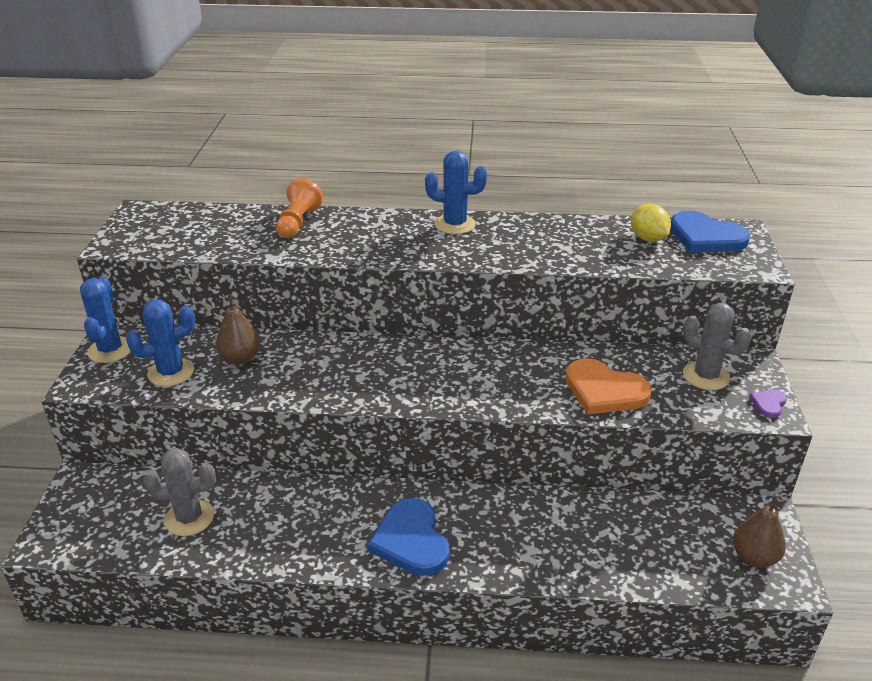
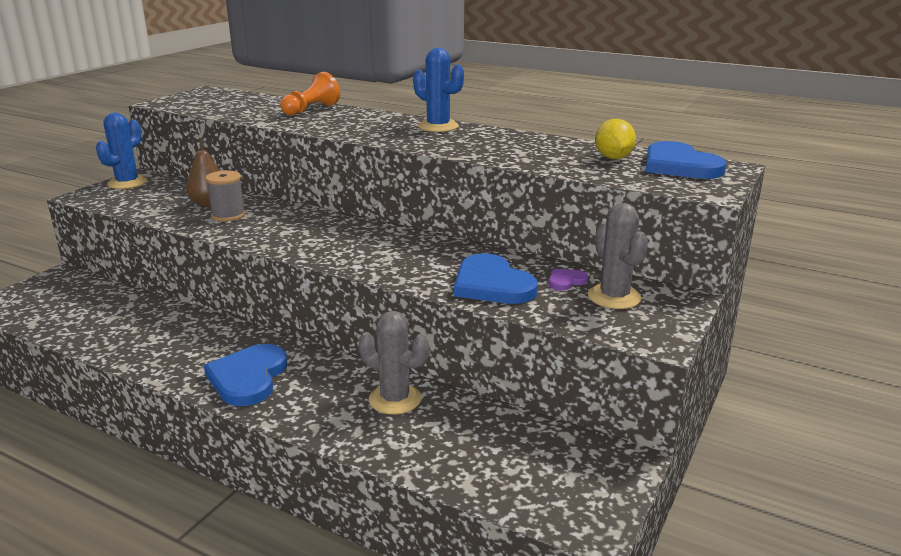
camera: 25 degrees right, 10 degrees down
(171, 372) = (149, 202): blue cactus -> none
(189, 518) = (101, 316): grey cactus -> grey cactus (395, 399)
(279, 369) = (228, 215): none -> grey spool
(604, 390) = (492, 284): orange heart -> blue heart
(754, 557) = (573, 491): brown pear -> none
(768, 404) = (662, 332): purple heart -> purple heart (566, 281)

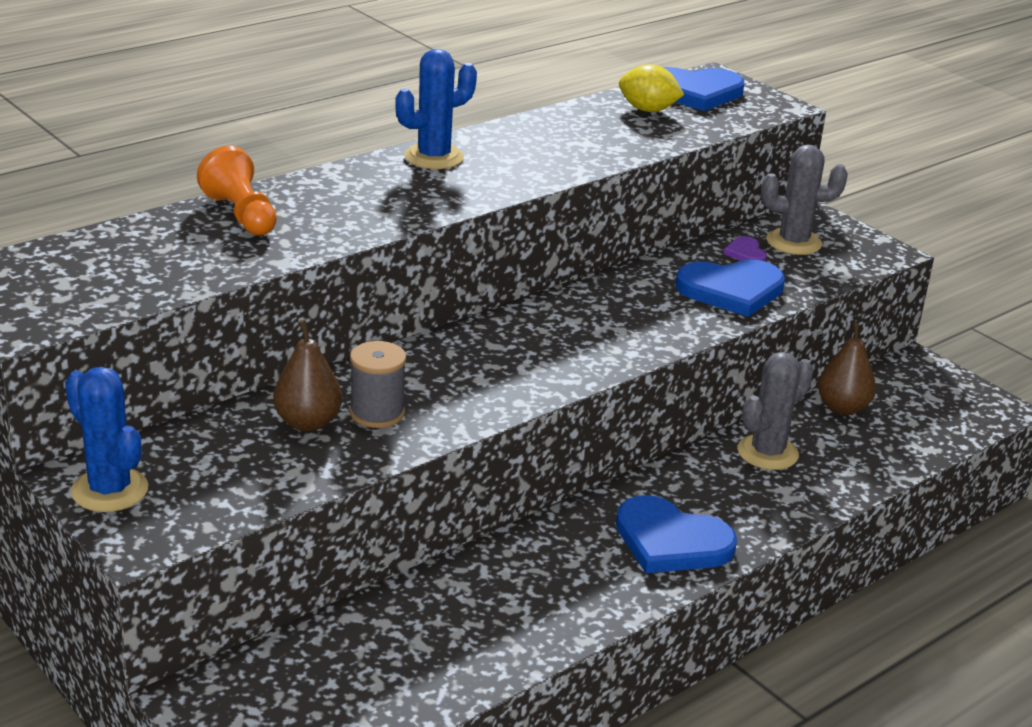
camera: 70 degrees left, 5 degrees up
(499, 426) = (842, 407): none -> brown pear

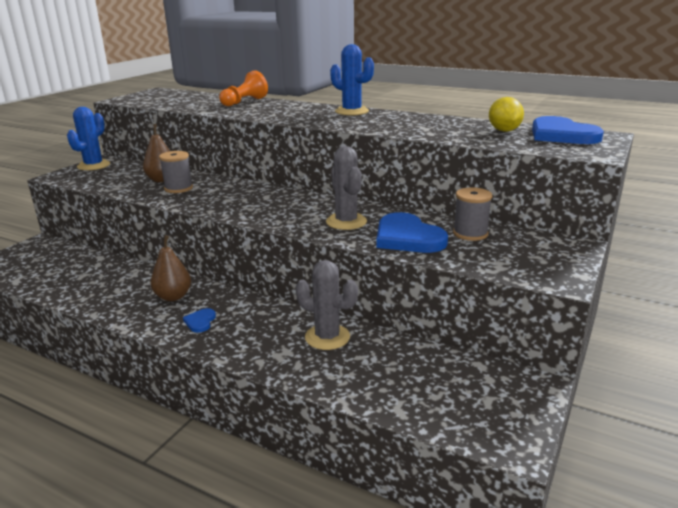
camera: 70 degrees right, 5 degrees down
(671, 541) = (200, 322): blue heart -> blue heart, size x0.46
(745, 253) = (470, 233): purple heart -> grey spool
(793, 242) = (514, 245): grey cactus -> grey cactus (346, 222)
(842, 407) = (420, 358): brown pear -> brown pear (173, 296)

